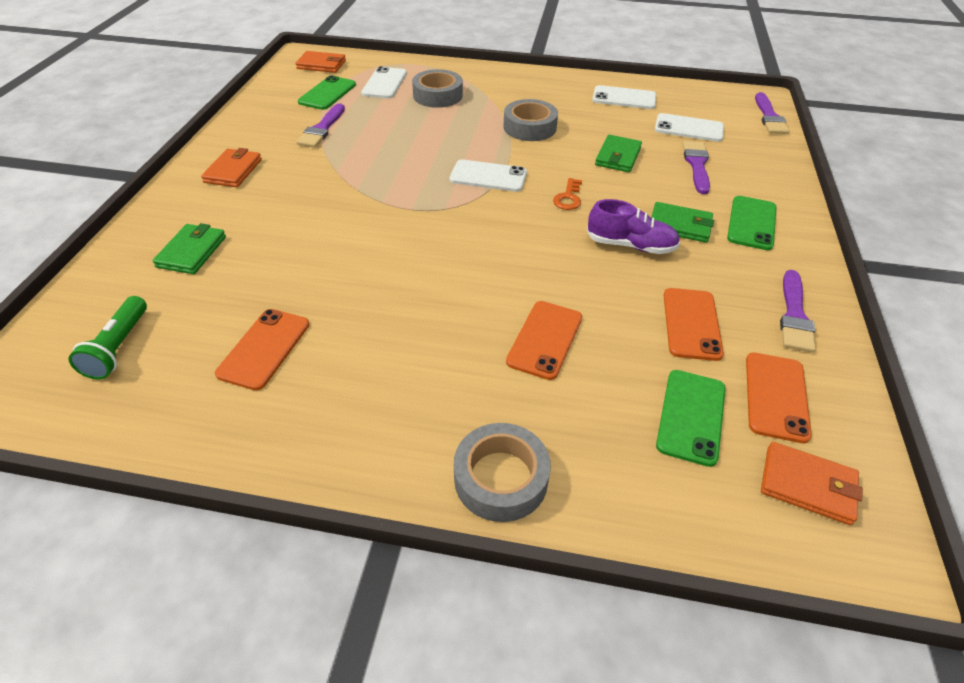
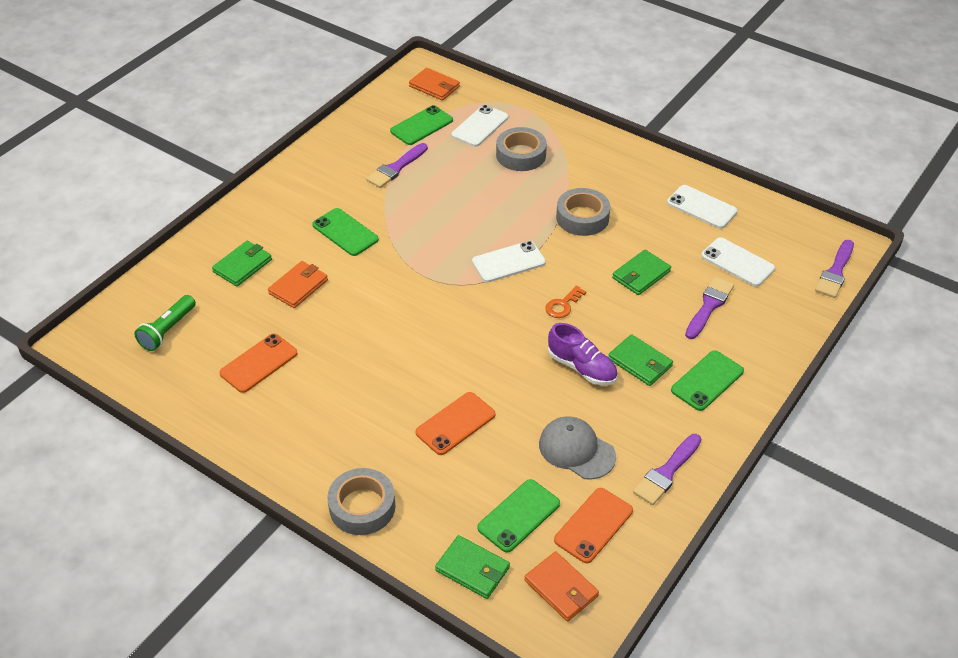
camera: 25 degrees right, 0 degrees up
(233, 171) = (304, 195): orange wallet -> orange wallet (298, 287)
(299, 192) = (345, 232): none -> green phone
(488, 176) = (508, 262): white phone -> white phone turned 60 degrees counterclockwise
(691, 324) = (576, 450): orange phone -> grey cap
(692, 505) = (472, 569): none -> green wallet

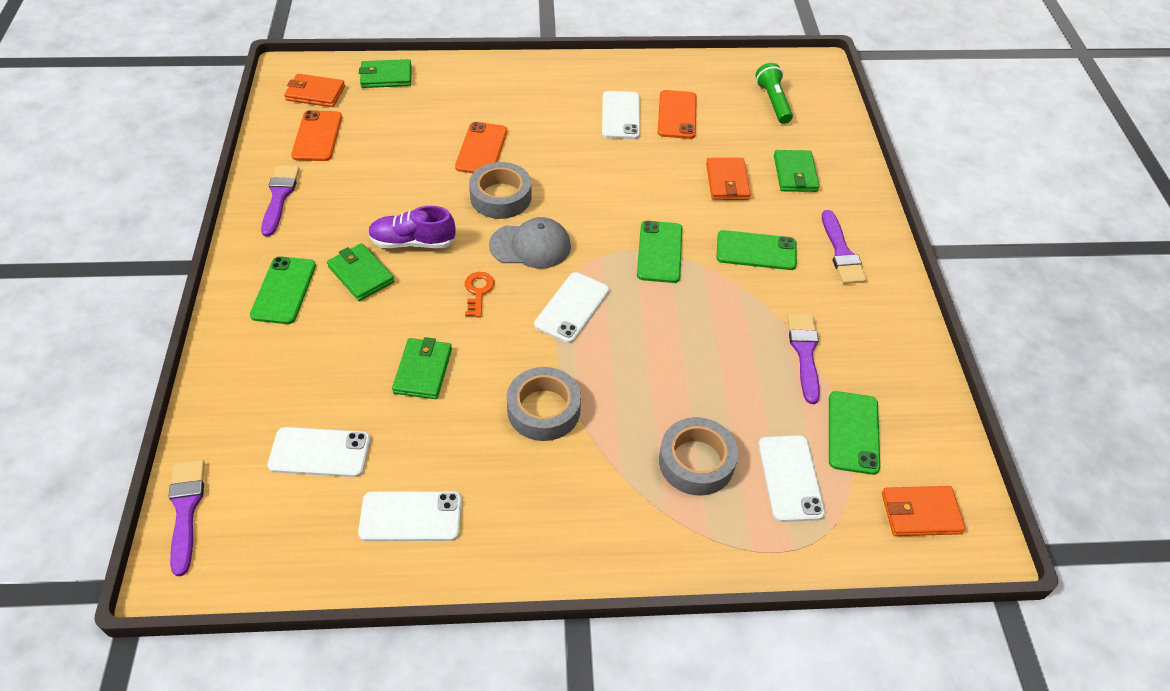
camera: 140 degrees right, 5 degrees up
(304, 389) = (620, 115): none -> white phone
(362, 507) = (495, 73): grey tape -> grey tape (501, 197)
(519, 516) = (379, 117): green phone -> green phone (659, 252)
(576, 450) = (367, 177): grey cap -> grey cap (530, 246)
(640, 362) = (361, 274): green wallet -> green wallet turned 45 degrees clockwise
(709, 306) = (324, 373): purple brush -> purple brush (841, 252)

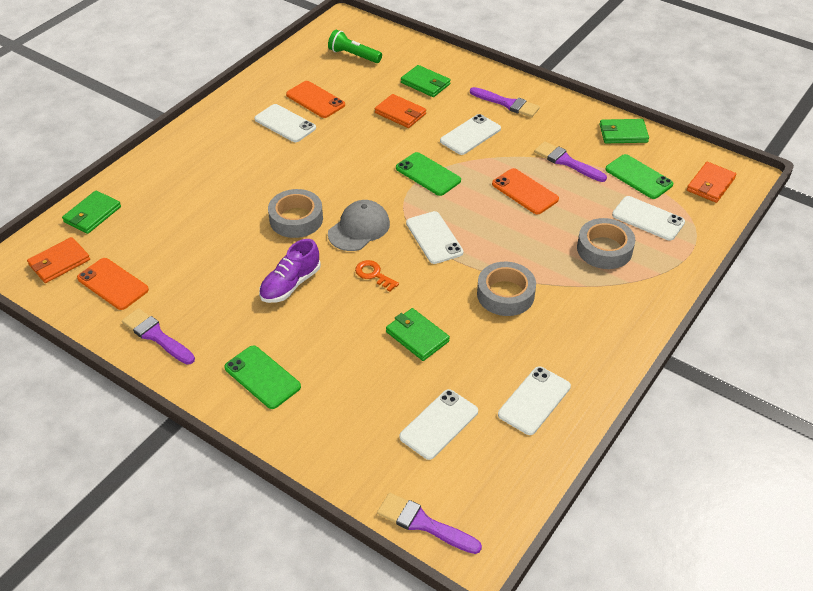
camera: 50 degrees left, 5 degrees down
(361, 274) = (292, 327): green wallet -> green wallet (623, 133)
(481, 149) = (236, 204): orange phone -> orange phone (525, 192)
(756, 251) = (470, 135): green phone -> white phone

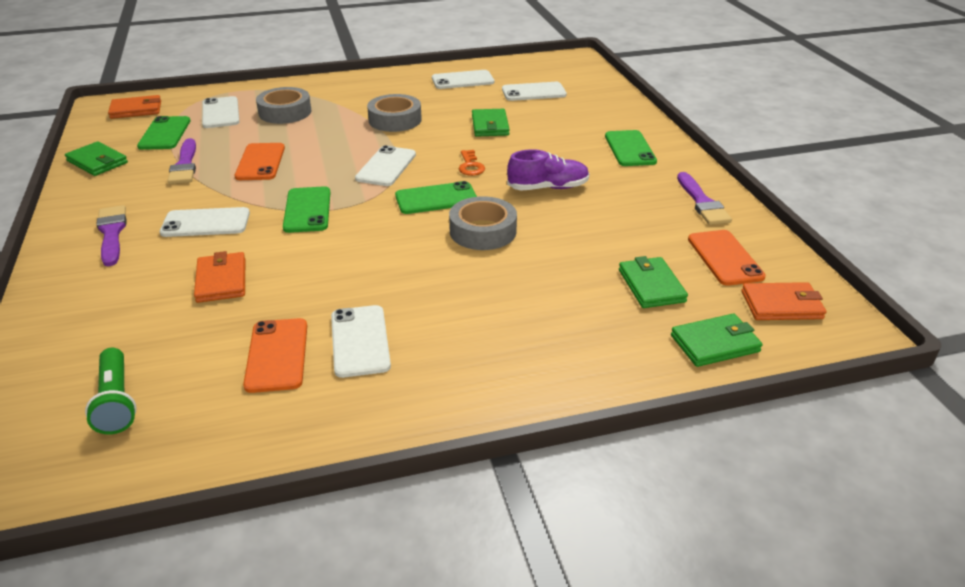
camera: 140 degrees left, 10 degrees down
(359, 228) = (436, 199): grey cap -> green phone
(423, 523) = (591, 71): purple brush -> none
(425, 83) = (128, 301): green wallet -> green wallet (651, 286)

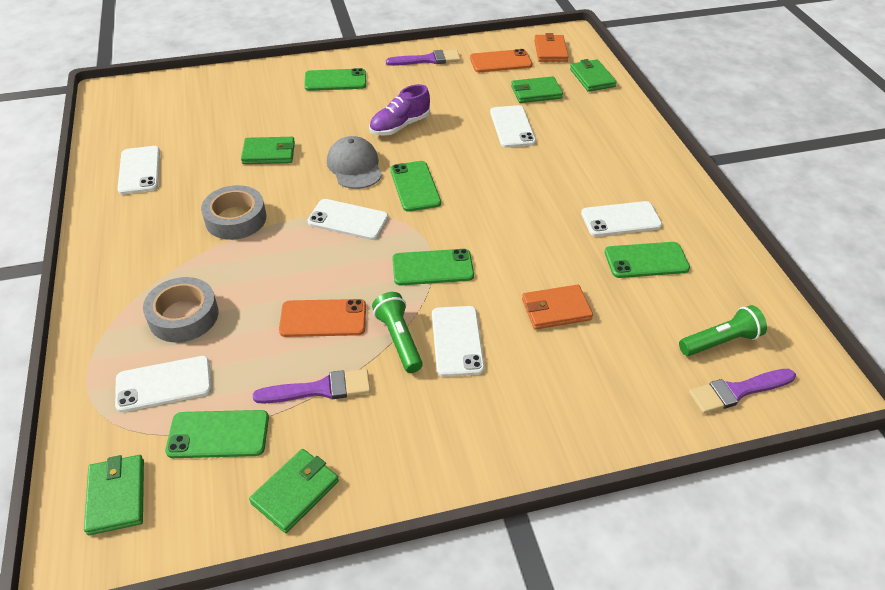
camera: 90 degrees left, 10 degrees up
(112, 233) = (478, 418): purple brush -> purple brush (737, 391)
(136, 110) = (117, 496): orange wallet -> green wallet
(221, 195) = (399, 339): none -> green flashlight
(277, 355) = (646, 260): orange phone -> green phone
(470, 166) = (354, 166): orange key -> grey cap
(483, 231) = (469, 161): grey tape -> none
(533, 92) = (194, 123): white phone -> white phone (512, 127)
(548, 188) = (400, 126): purple shoe -> purple shoe turned 120 degrees counterclockwise

